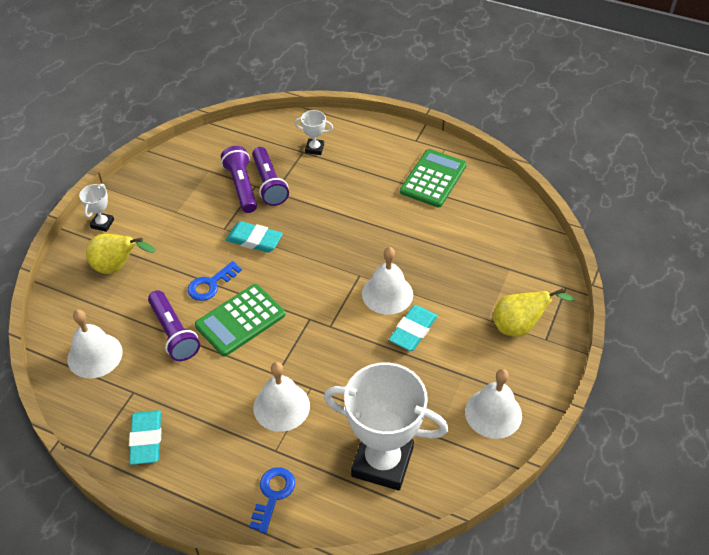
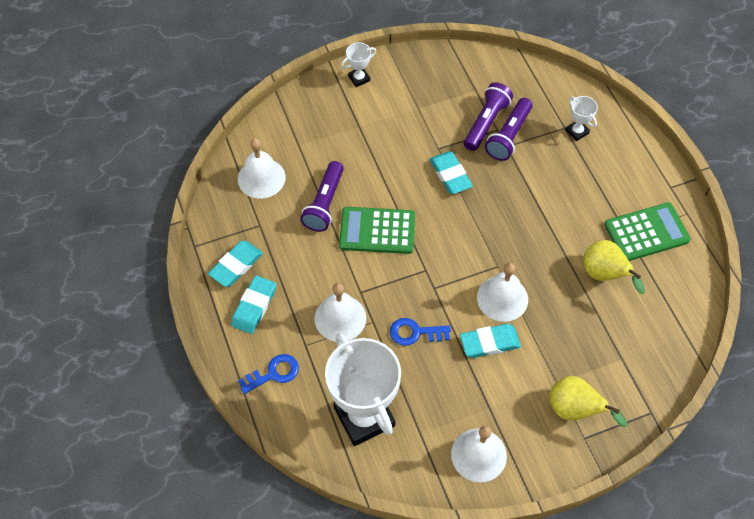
camera: 45 degrees right, 10 degrees up
(117, 267) = (336, 122): yellow pear -> yellow pear (604, 275)
(198, 458) = (254, 306): none -> turquoise eraser
(211, 284) = (385, 186): blue key -> blue key (415, 333)

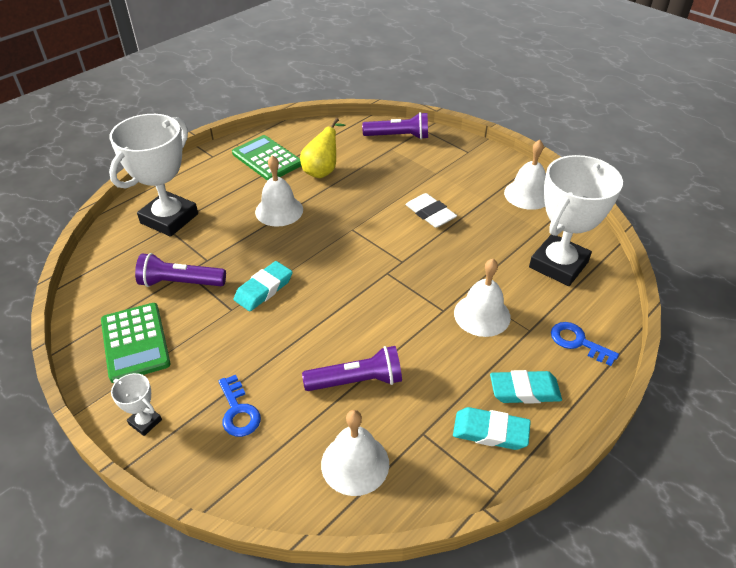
camera: 115 degrees left, 15 degrees down
(377, 231) = (365, 322): green calculator -> green calculator (135, 342)
(415, 333) = (456, 259): blue key -> blue key (238, 411)
(489, 343) = (430, 214): turquoise eraser -> white eraser
(502, 298) = (383, 218): white bell -> white bell (279, 210)
(509, 136) = (193, 261): purple flashlight -> purple flashlight (398, 136)
(575, 410) = (451, 160): yellow pear -> none
(577, 132) = (169, 218): white trophy -> white trophy, size x2.33

